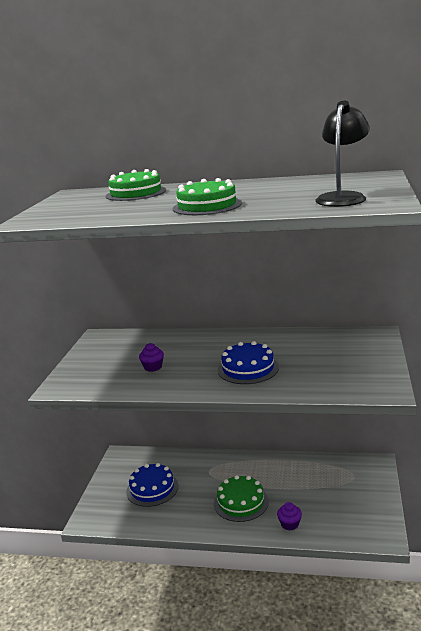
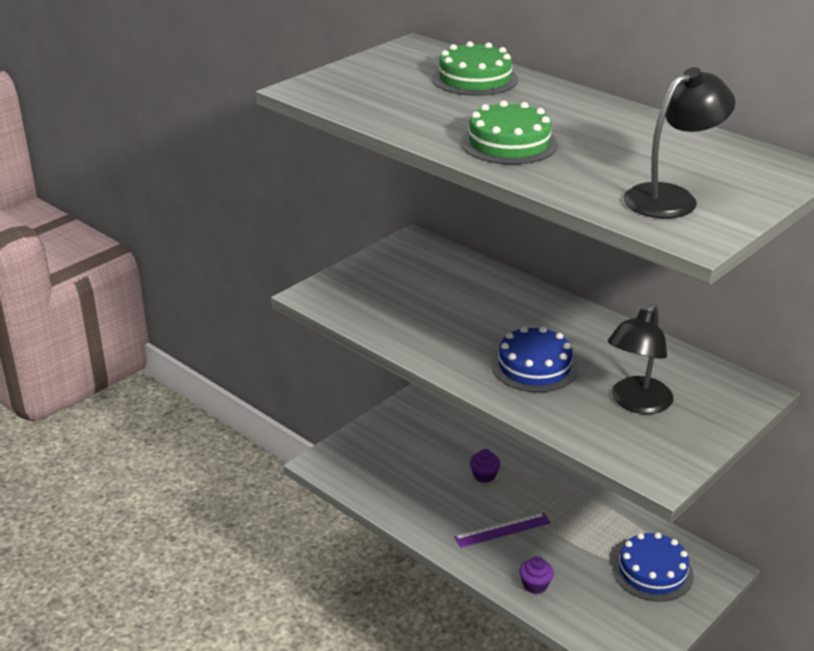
camera: 30 degrees right, 10 degrees up
(152, 488) = (416, 462): blue cake -> blue cake (652, 571)
(153, 367) = (432, 314): purple cupcake -> purple cupcake (484, 475)
(241, 502) = (502, 530): green cake -> purple ruler
(327, 363) = (636, 403): none -> black lamp

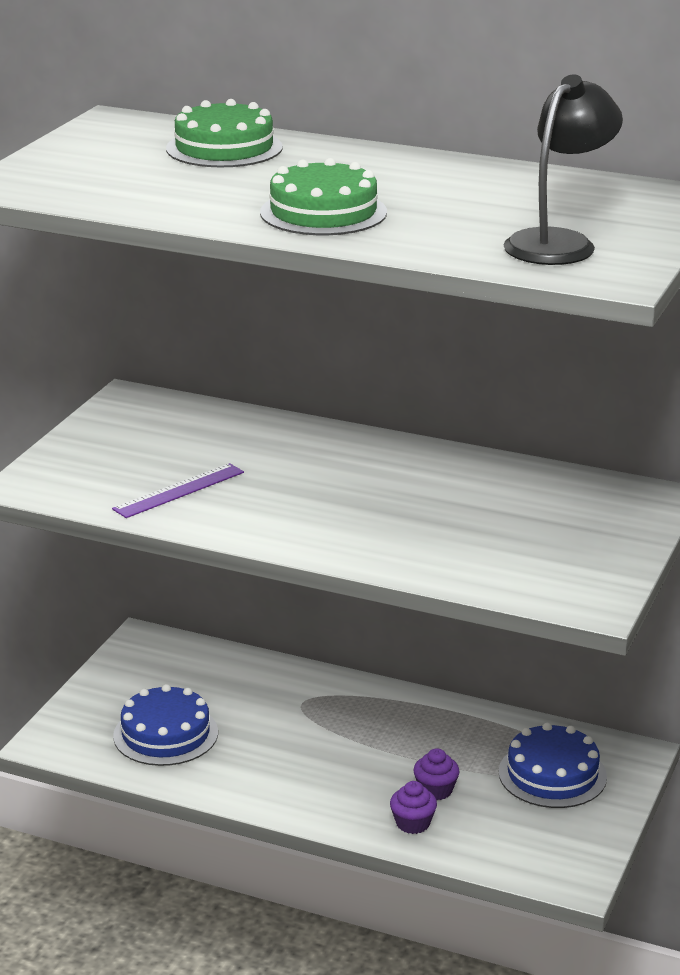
camera: 20 degrees left, 5 degrees down
(484, 475) = (284, 710): purple cupcake -> purple cupcake (435, 790)
(502, 530) = (339, 769): purple ruler -> purple ruler (179, 490)
(534, 366) = (374, 516): blue cake -> blue cake (165, 734)
(636, 403) = (522, 533): black lamp -> none

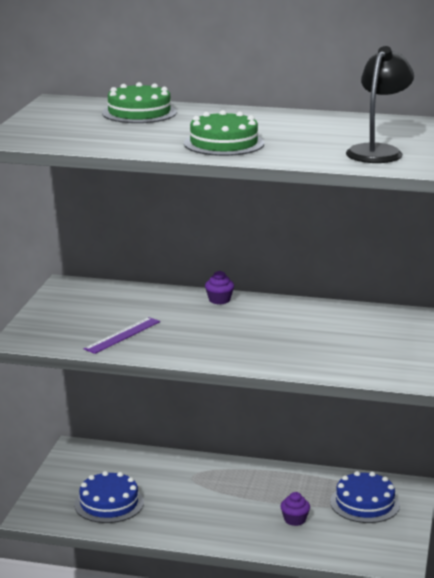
camera: 10 degrees left, 5 degrees down
(413, 823) = (287, 541): purple cupcake -> purple cupcake (219, 300)

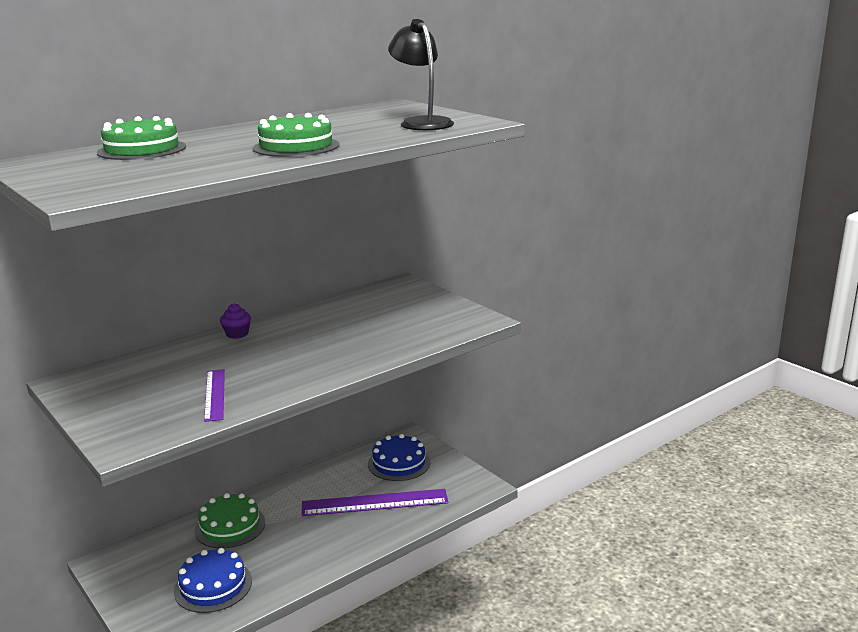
camera: 50 degrees left, 0 degrees up
(177, 473) = (230, 526): none -> green cake
(294, 520) = (375, 503): purple cupcake -> purple ruler

